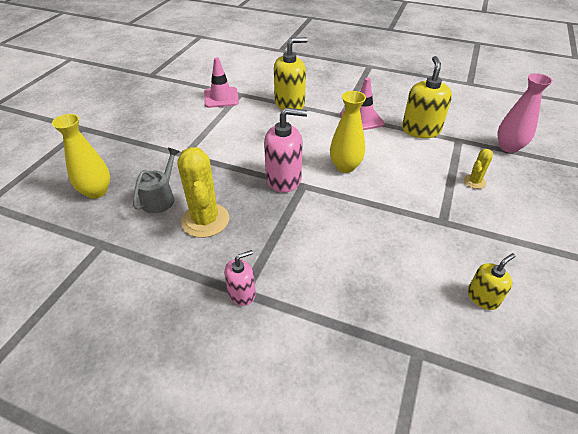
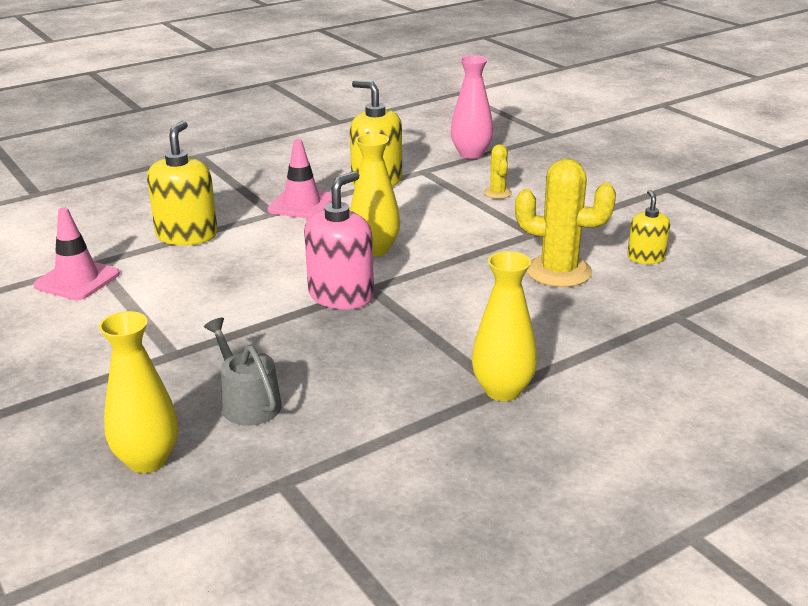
camera: 55 degrees left, 15 degrees down
(205, 220) = (344, 378): yellow cactus -> yellow cactus (558, 271)
(242, 293) = (502, 390): pink soap dispenser -> yellow vase

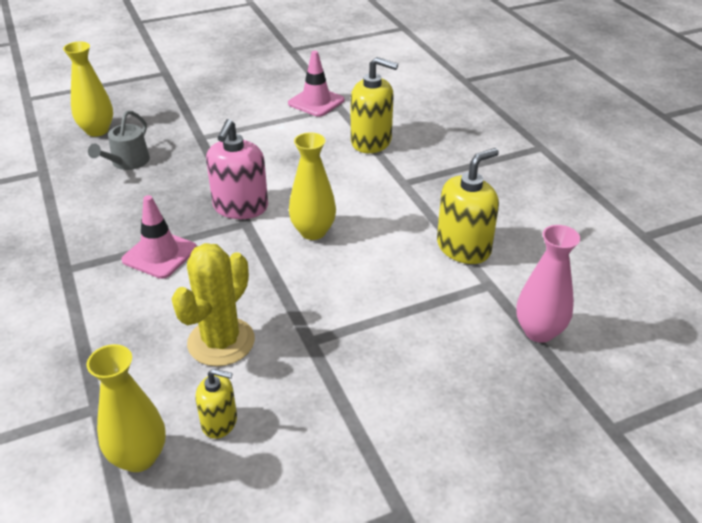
camera: 100 degrees right, 10 degrees up
(247, 402) = (127, 162): grey watering can -> grey watering can turned 135 degrees clockwise
(302, 204) = (417, 198): pink traffic cone -> pink traffic cone (159, 254)
(341, 296) = (240, 207): pink soap dispenser -> pink soap dispenser turned 60 degrees clockwise
(497, 193) = (418, 333): yellow cactus -> none
(502, 390) = (63, 269): yellow vase -> yellow vase (139, 457)

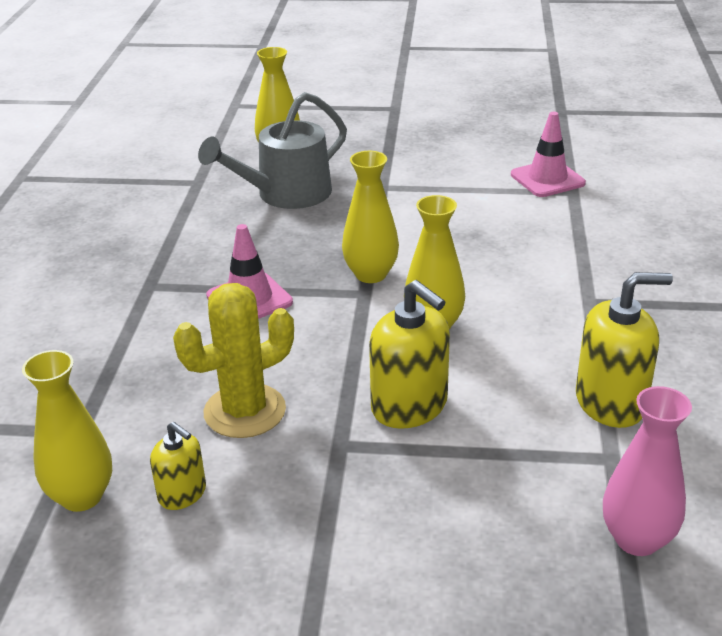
camera: 30 degrees right, 5 degrees down
(127, 162) = (286, 194): grey watering can -> grey watering can, size x1.65
(240, 207) = (371, 274): pink soap dispenser -> yellow vase
(371, 141) = (583, 242): yellow soap dispenser -> yellow soap dispenser (409, 406)

